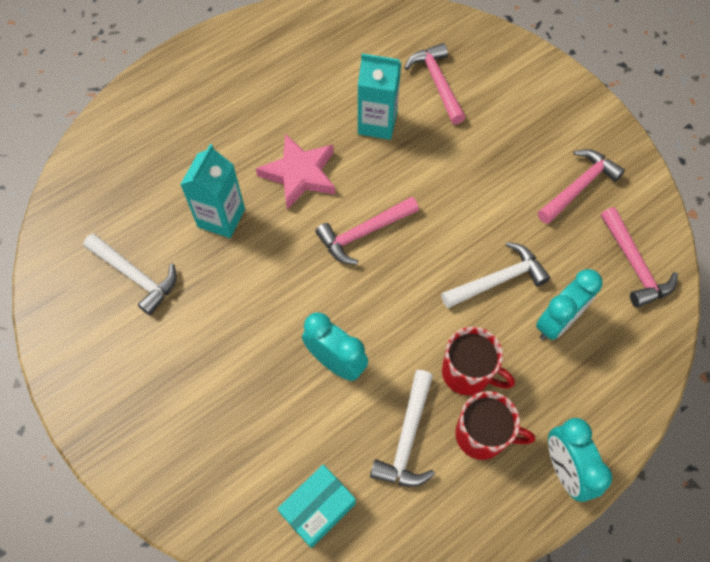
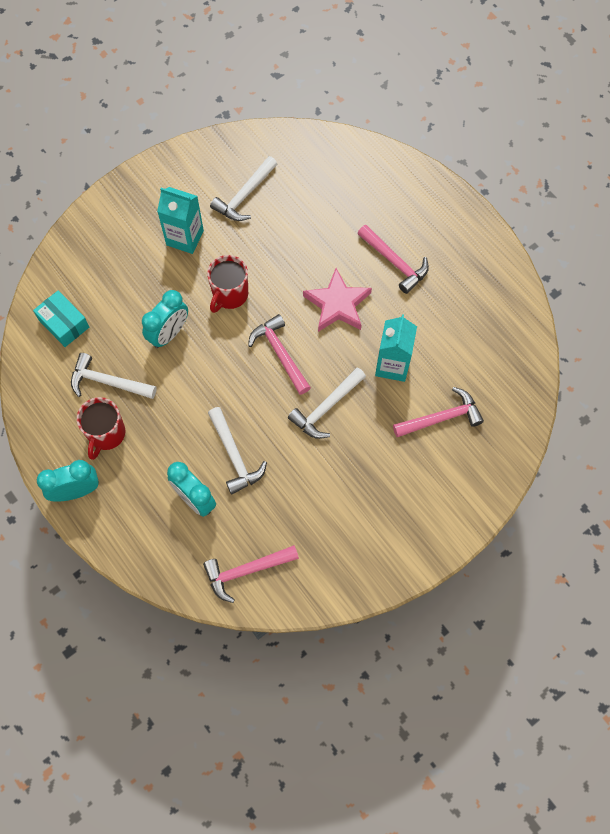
camera: 90 degrees right, 5 degrees up
(221, 218) = (295, 249): turquoise carton -> turquoise carton (185, 238)
(431, 186) = (326, 407): none -> white hammer
(467, 373) = (155, 427): red mug -> red mug (229, 295)
(578, 187) = (327, 533): pink hammer -> pink hammer (394, 262)

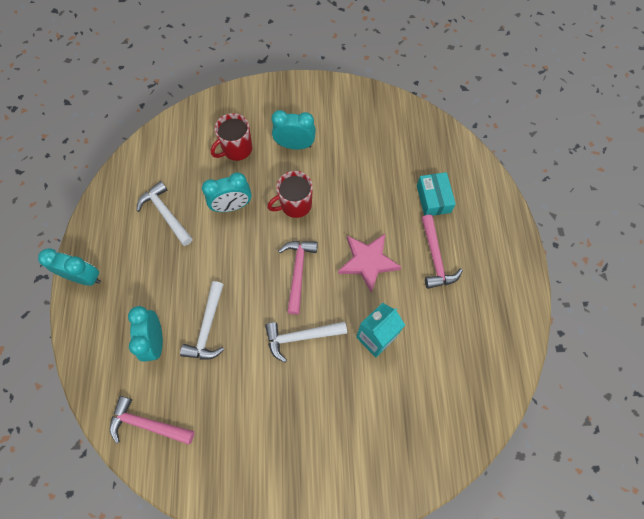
camera: 35 degrees right, 0 degrees up
(64, 323) = (170, 154): turquoise box -> turquoise box (433, 199)
(106, 434) = (135, 250): red mug -> red mug (236, 149)
(185, 238) = (295, 145): turquoise carton -> turquoise clock
(244, 195) = (359, 140): white hammer -> none
(441, 418) = (384, 408): pink hammer -> none

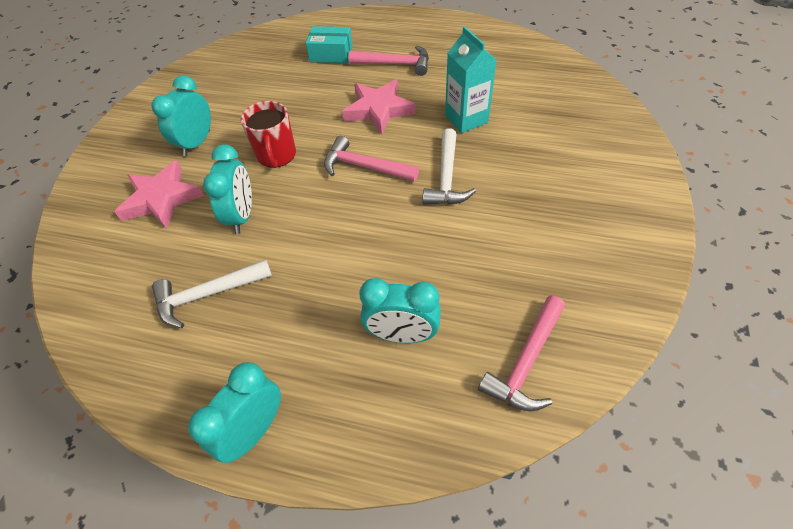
camera: 70 degrees left, 15 degrees down
(207, 327) = (403, 268): white hammer -> none
(236, 149) = (161, 199): red mug -> pink star

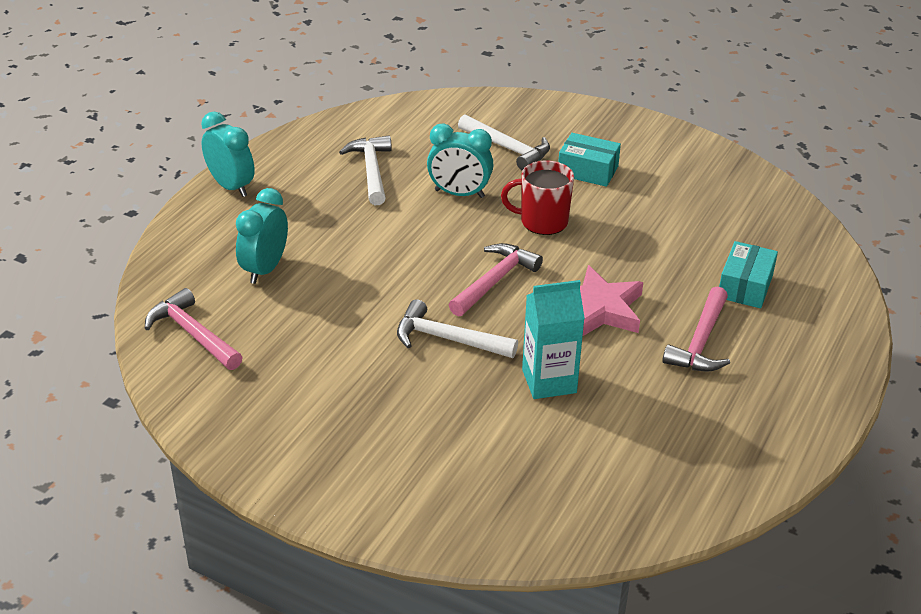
camera: 100 degrees right, 15 degrees down
(161, 199) = (507, 148): pink star -> white hammer
(197, 143) = (587, 171): turquoise clock -> turquoise box

